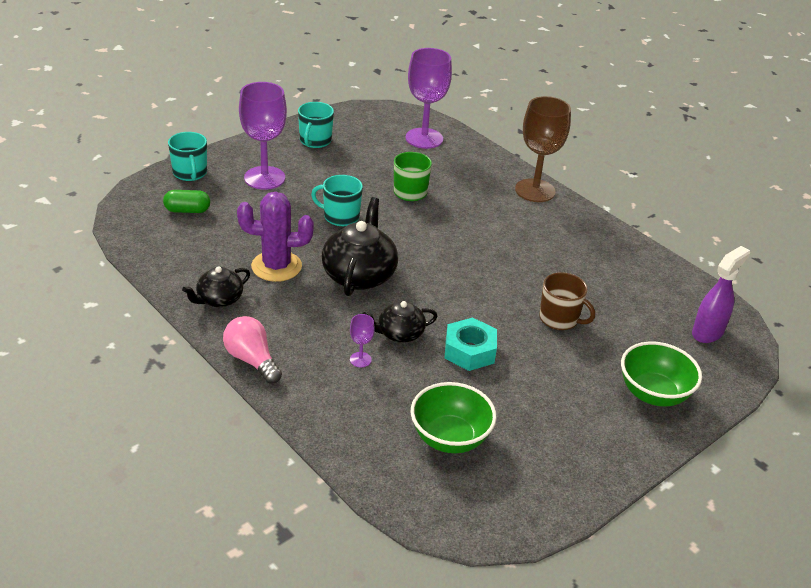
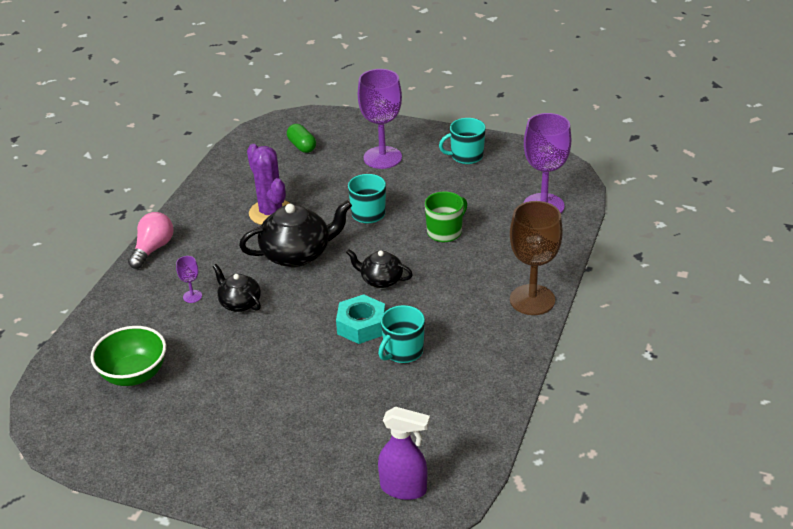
camera: 65 degrees right, 0 degrees up
(190, 173) = (351, 125): turquoise mug -> turquoise mug (403, 351)
(219, 299) = (208, 206): black teapot -> black teapot (381, 280)
(469, 351) = (248, 347): turquoise nut -> turquoise nut (361, 325)
(559, 319) = (337, 383): brown mug -> none
(653, 394) = (276, 475): green bowl -> none

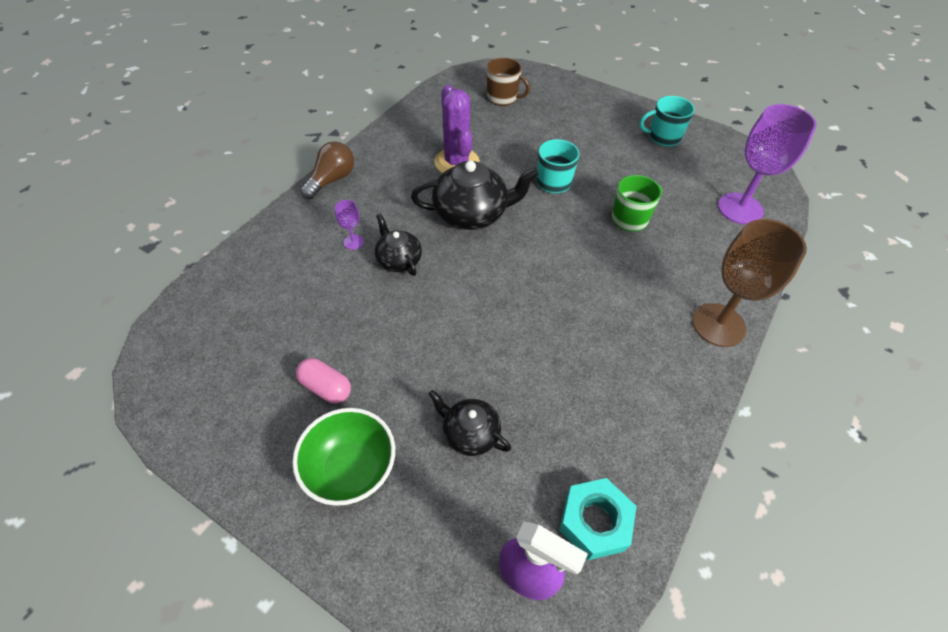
camera: 10 degrees right, 15 degrees up
(134, 374) = (265, 326): green bowl -> green bowl (351, 470)
(153, 249) = (332, 180): pink light bulb -> brown light bulb
(205, 406) = (326, 387): none -> pink capsule
(302, 146) = (503, 98): green capsule -> brown mug
(361, 325) = (521, 317): turquoise nut -> turquoise nut (594, 522)
(381, 280) = (552, 263): black teapot -> black teapot (470, 433)
(382, 157) = (579, 124): purple goblet -> none
(403, 351) = (561, 362): turquoise mug -> none

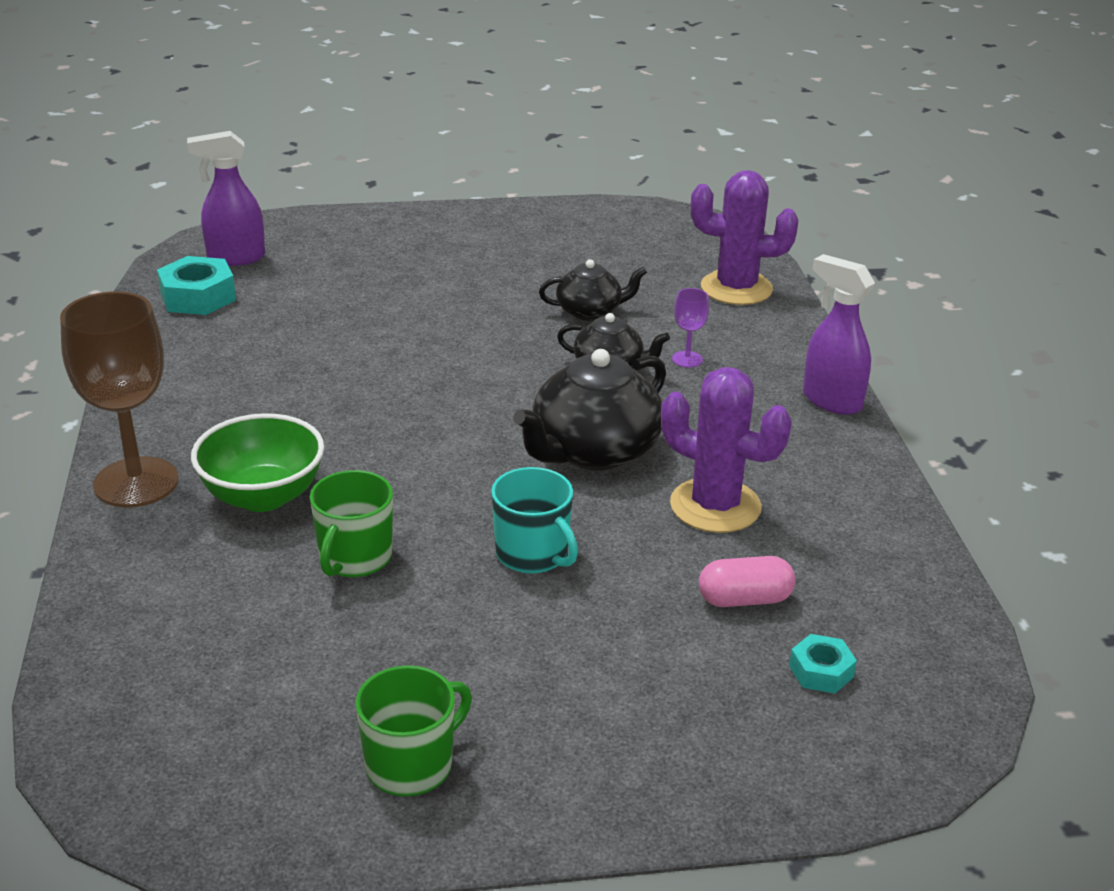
camera: 140 degrees right, 20 degrees down
(244, 278) = (736, 288): none -> purple cactus
(326, 387) = (529, 267): pink capsule -> pink capsule (744, 599)
(332, 180) = (831, 401): brown light bulb -> purple spray bottle
(351, 470) = (439, 245): green bowl -> green bowl (263, 496)
(470, 433) = (361, 295): black teapot -> black teapot (590, 311)
(503, 98) = (821, 671): brown mug -> turquoise nut
(663, 137) = (411, 765): turquoise mug -> green mug
(740, 208) = (163, 675): purple goblet -> none

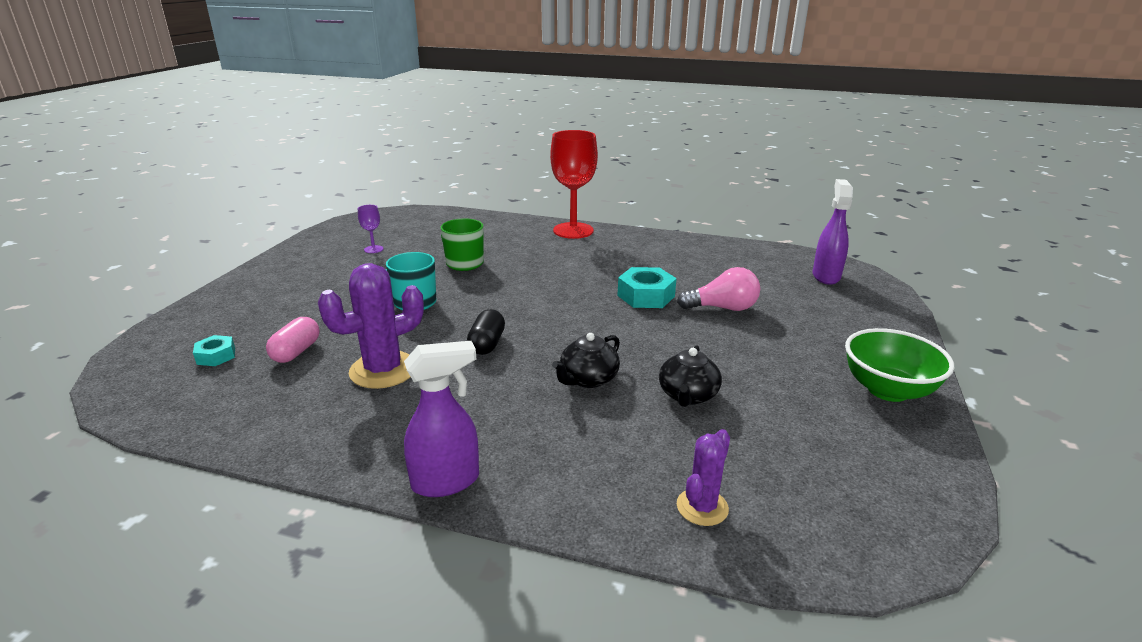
camera: 115 degrees right, 5 degrees down
(136, 482) = (573, 230): brown goblet -> red goblet
(198, 297) = (768, 260): turquoise nut -> turquoise nut (646, 296)
(263, 496) = (535, 252): green bowl -> green bowl (887, 390)
(377, 313) = (722, 308): none -> pink light bulb
(411, 765) = (325, 254): green mug -> none
(593, 451) = (487, 344): black teapot -> black capsule
(687, 359) = (576, 421): purple goblet -> purple goblet (373, 249)
(736, 288) = (702, 507): purple cactus -> purple cactus, size x0.59

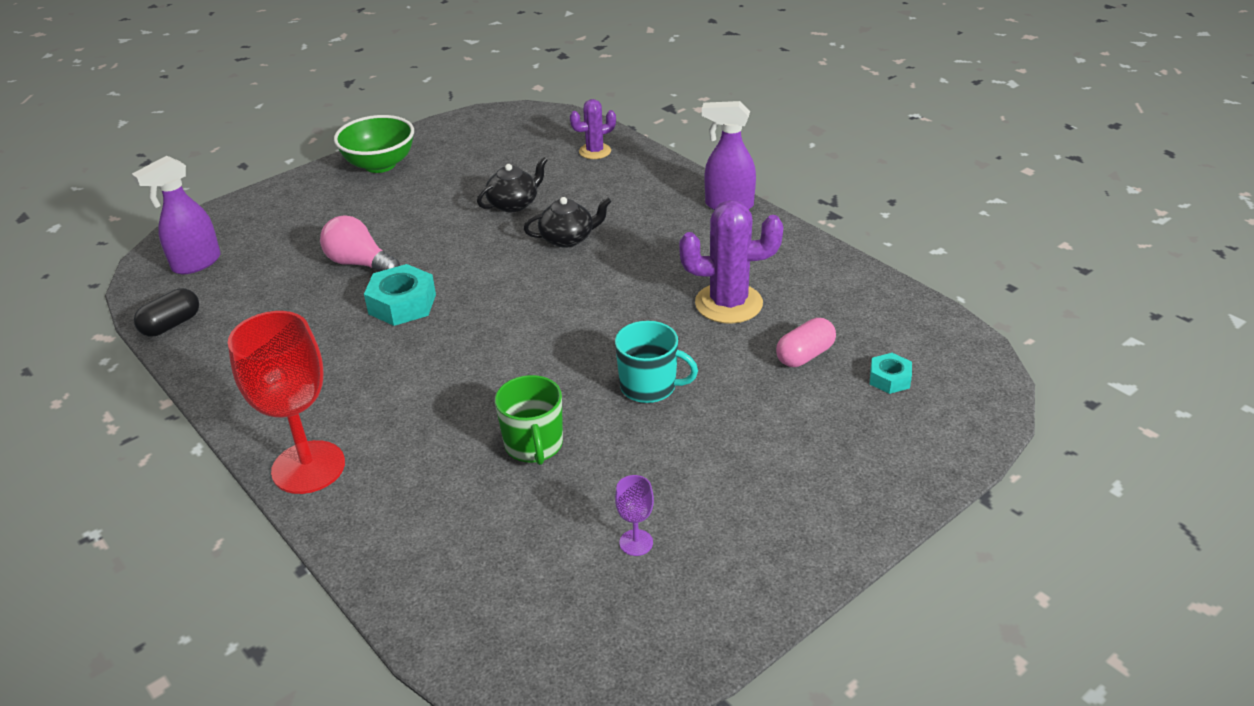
camera: 145 degrees left, 10 degrees up
(487, 344) = (616, 300): black capsule -> black capsule (171, 325)

